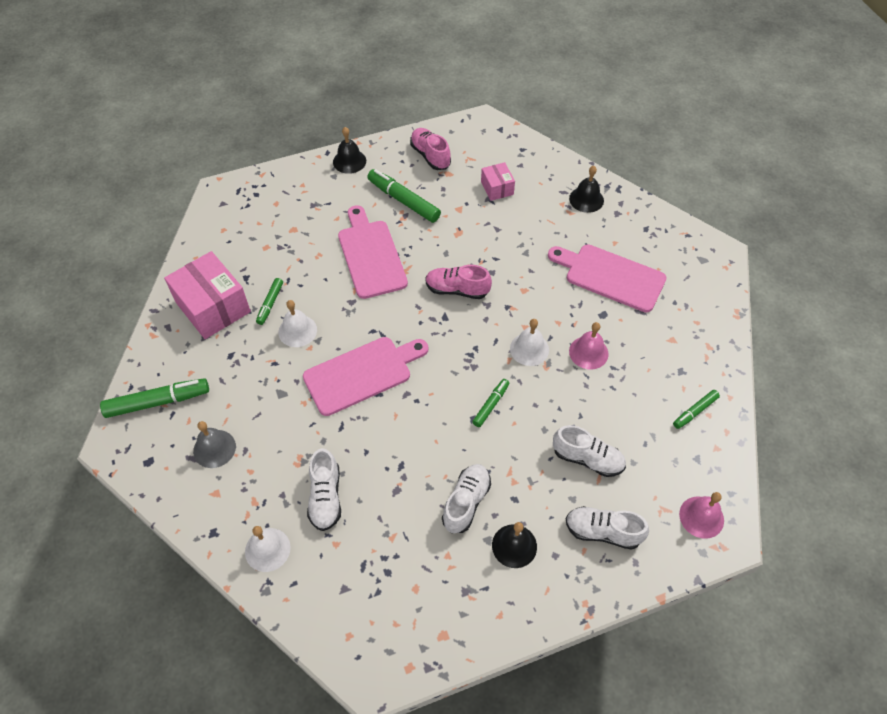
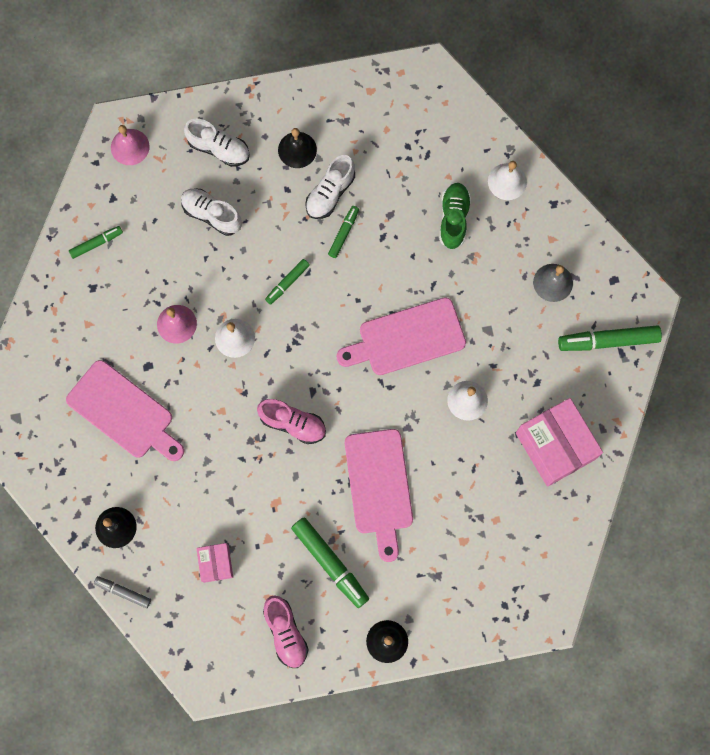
camera: 170 degrees left, 20 degrees up
(270, 304) = (494, 439): green marker -> green marker (343, 233)
(325, 497) = (453, 219): white shoe -> green shoe
(564, 162) = (123, 592): none -> grey marker

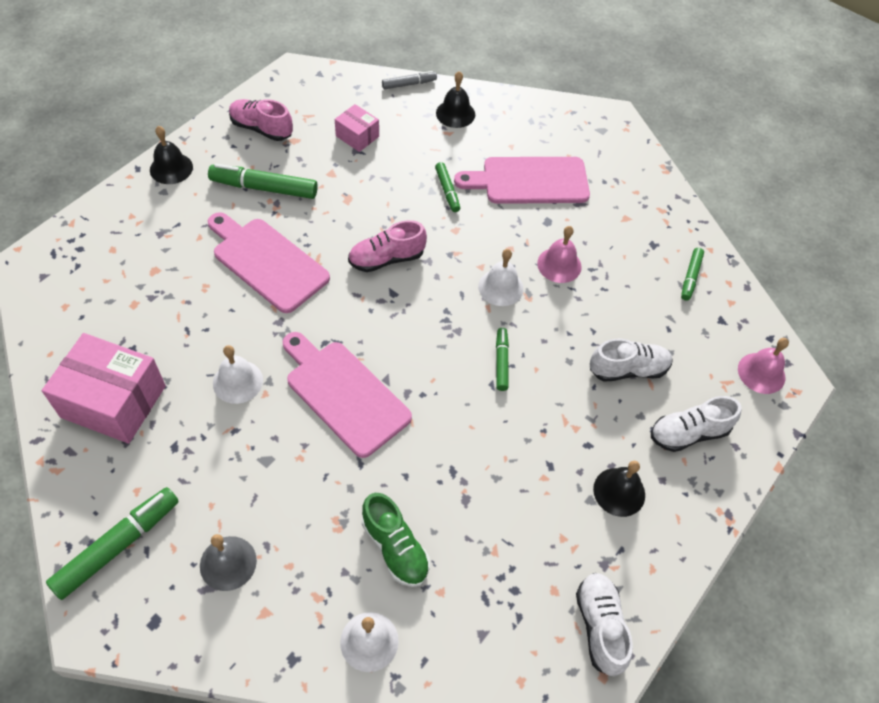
camera: 135 degrees right, 20 degrees down
(330, 193) = (544, 474): white shoe -> white shoe (600, 626)
(343, 233) = (493, 445): green marker -> green marker (447, 190)
(407, 338) = (344, 394): pink cutting board -> pink cutting board turned 75 degrees counterclockwise

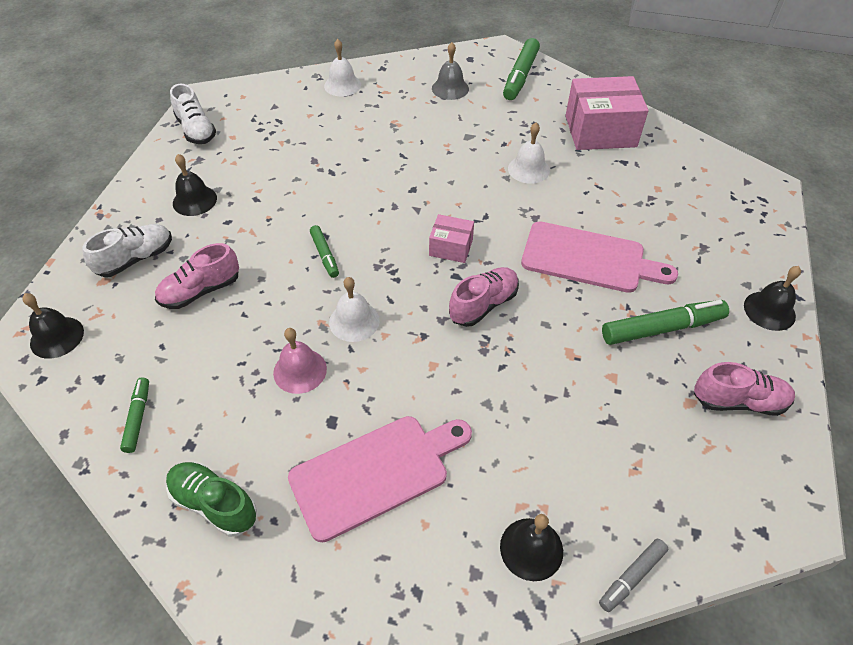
camera: 160 degrees right, 5 degrees down
(344, 394) = (443, 188): pink cutting board -> none
(357, 136) = (626, 443): pink box -> pink box (451, 247)
(395, 548) = (350, 124): green shoe -> green shoe (214, 504)
(447, 190) = (469, 412): green marker -> none
(628, 369) = (201, 291): white shoe -> pink shoe
(761, 373) = (57, 337): pink bell -> black bell

